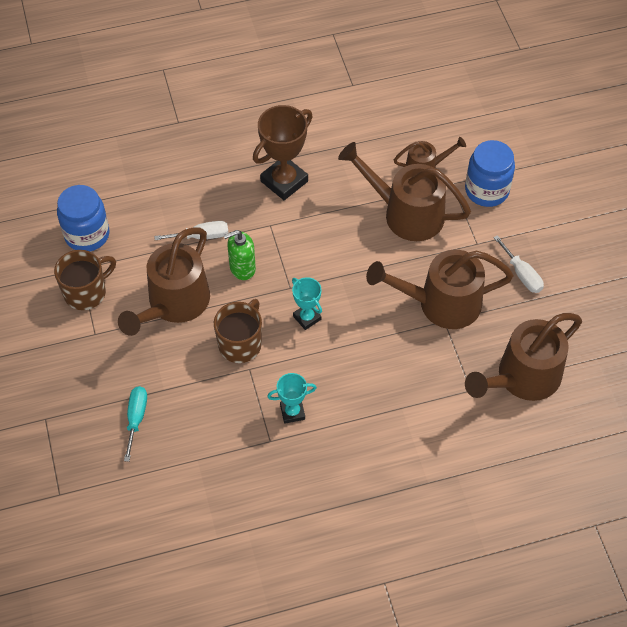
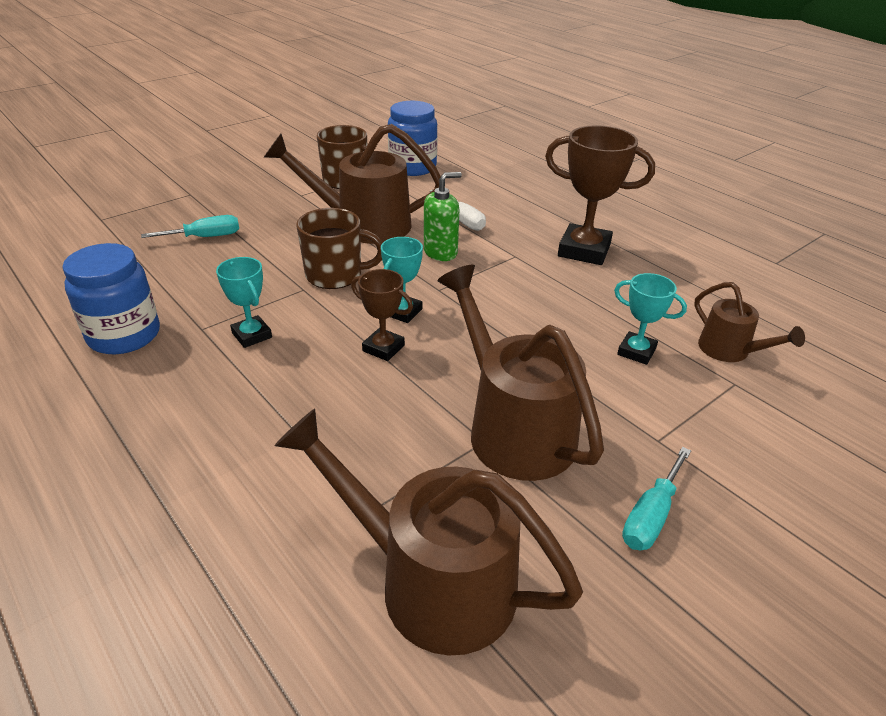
camera: 65 degrees right, 20 degrees down
(242, 268) = (440, 252): green soap dispenser -> green soap dispenser turned 105 degrees clockwise
(341, 341) = (383, 348): none -> brown trophy
(405, 213) = (636, 352): brown watering can -> turquoise trophy
(486, 190) = (766, 424): blue jar -> blue jar (124, 335)
(522, 274) = (651, 516): white screwdriver -> turquoise screwdriver

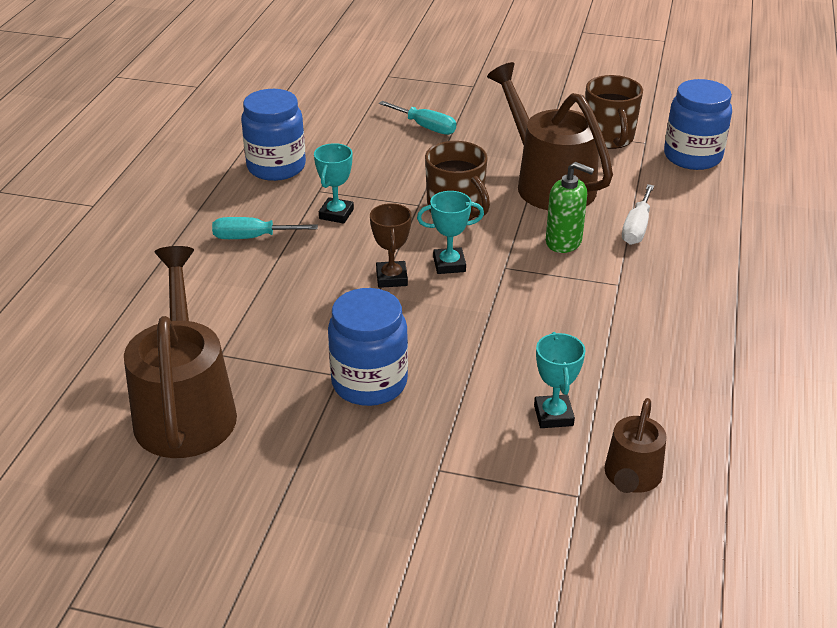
camera: 55 degrees right, 0 degrees up
(512, 427) = (369, 383): brown watering can -> blue jar
(584, 250) = (690, 321): brown trophy -> none
(651, 516) = (341, 493): turquoise screwdriver -> turquoise screwdriver (252, 237)

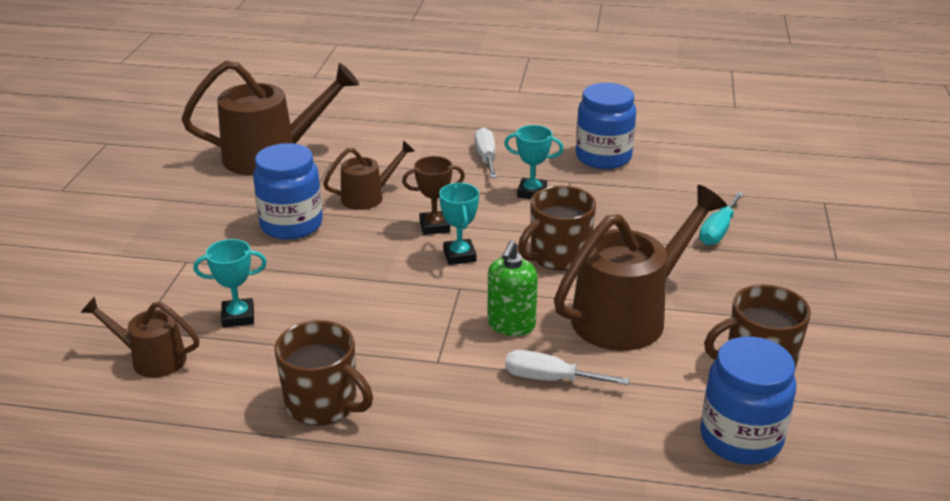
camera: 85 degrees right, 5 degrees down
(252, 237) = (486, 158): turquoise screwdriver -> white screwdriver
(317, 323) = (368, 196): none -> brown watering can
(686, 351) = (323, 404): none -> brown mug

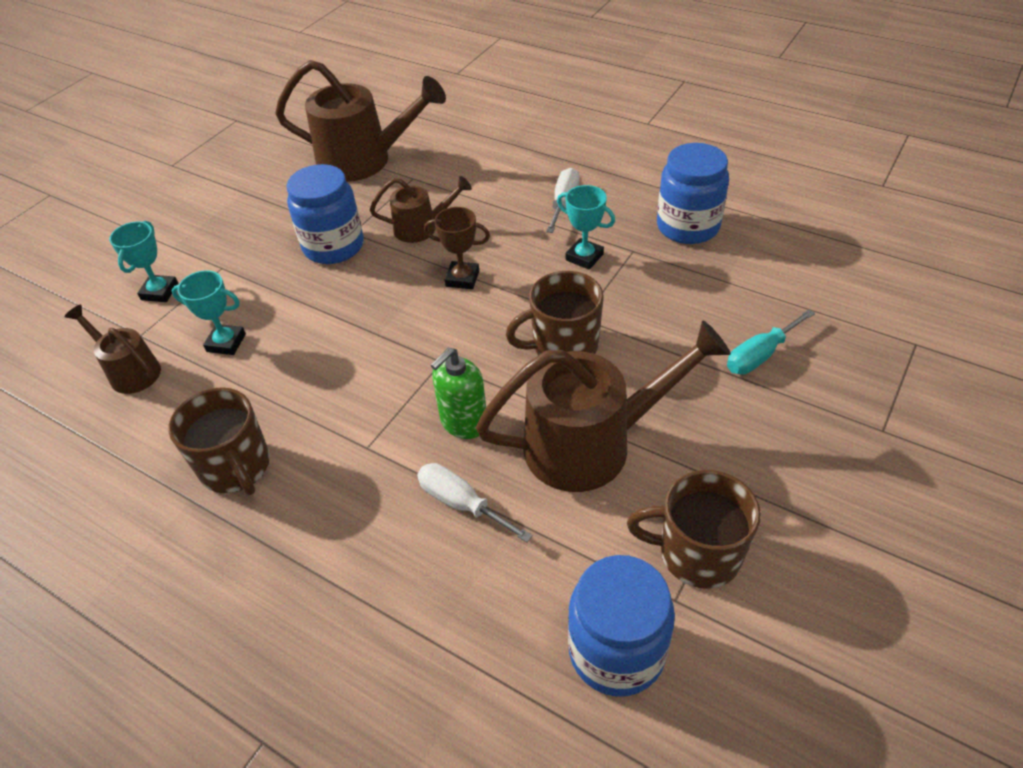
camera: 25 degrees right, 15 degrees up
(459, 255) = (465, 321): turquoise trophy -> turquoise trophy (159, 292)

